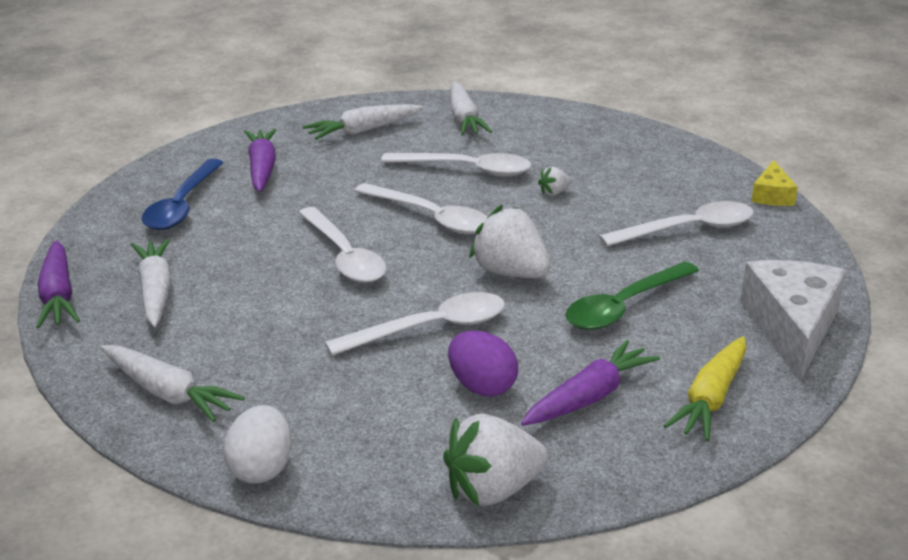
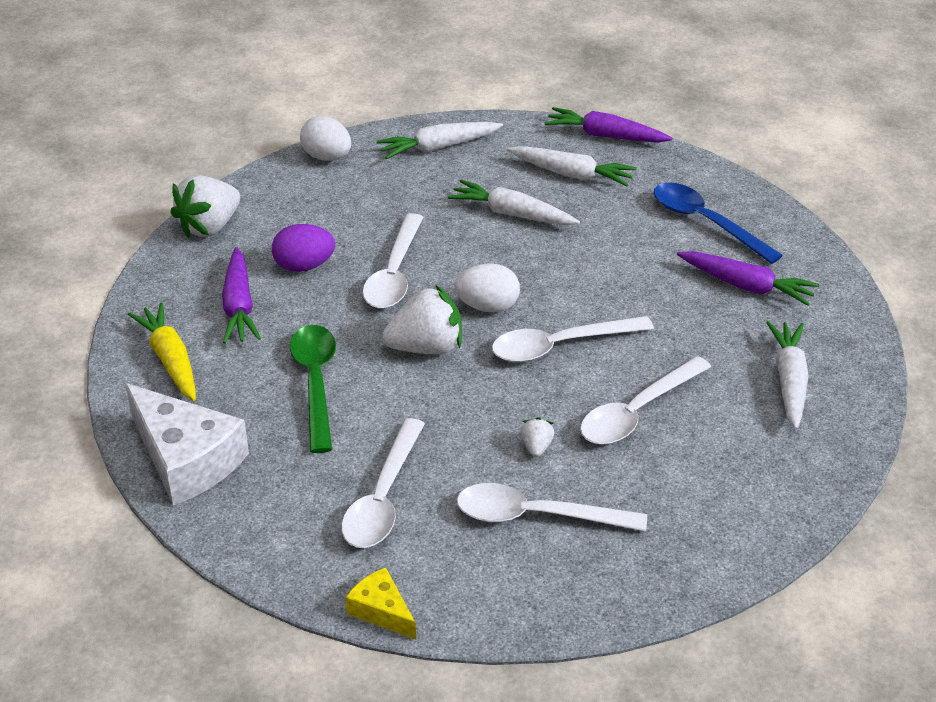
camera: 125 degrees right, 10 degrees up
(344, 256) = (539, 273): white spoon -> white spoon (537, 516)
(420, 264) = (487, 306): none -> white egg
(464, 119) = (766, 469): white carrot -> white carrot (512, 214)
(492, 490) = (209, 226): white strawberry -> white strawberry turned 150 degrees counterclockwise

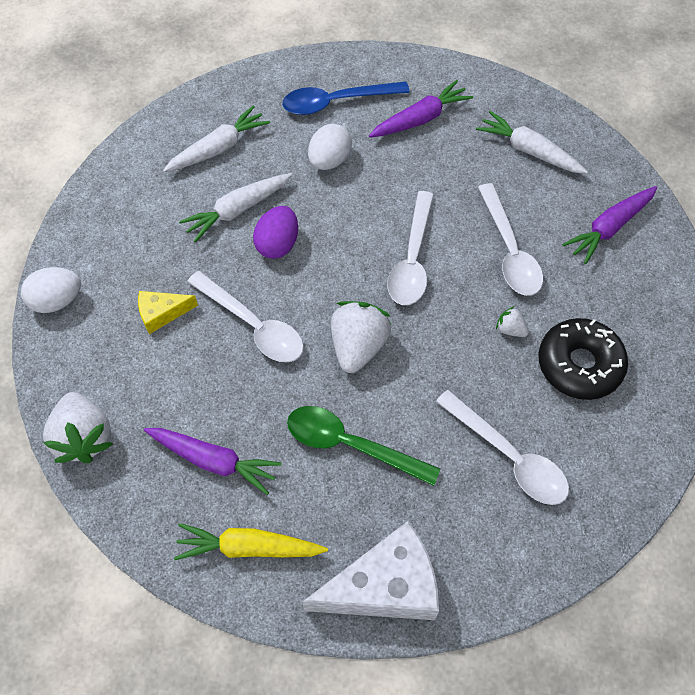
camera: 60 degrees left, 20 degrees up
(304, 266) = (196, 386): purple egg -> purple egg (278, 244)
(381, 611) = (624, 512): yellow cheese -> yellow cheese (162, 313)
(438, 147) = (111, 215): white carrot -> none
(487, 306) = (337, 282): white egg -> white egg (329, 160)
(537, 516) = (579, 365): white spoon -> black donut
(605, 136) = (188, 103): purple carrot -> purple carrot (609, 228)

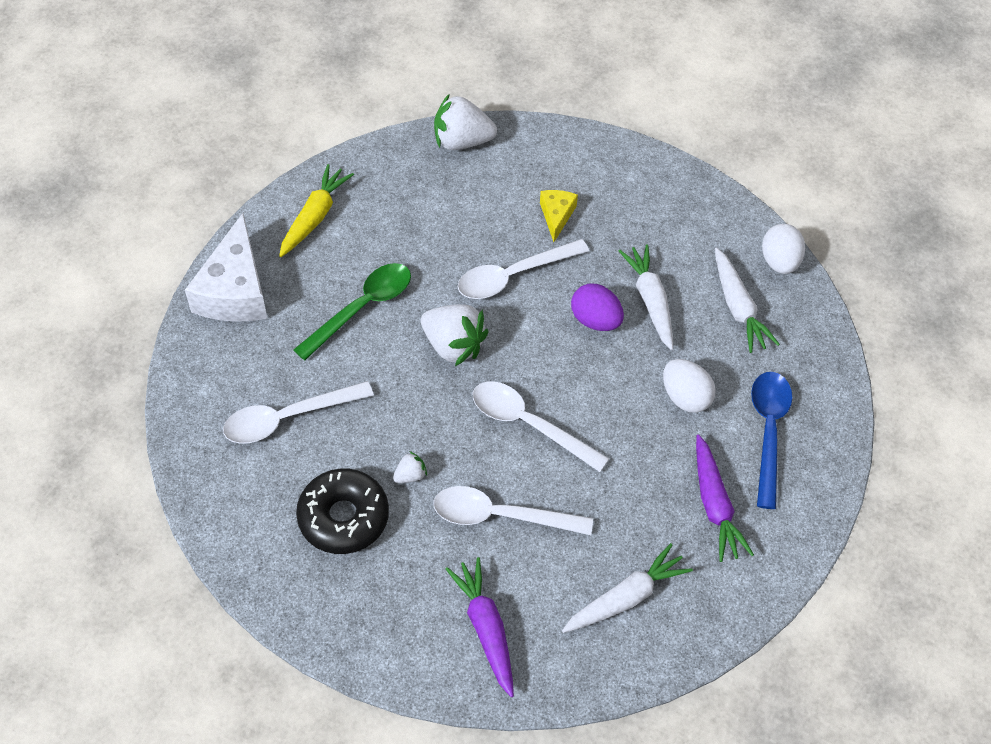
camera: 110 degrees right, 5 degrees down
(57, 301) = (603, 150): white egg -> white egg (779, 262)
(214, 461) = (398, 214): purple carrot -> none

